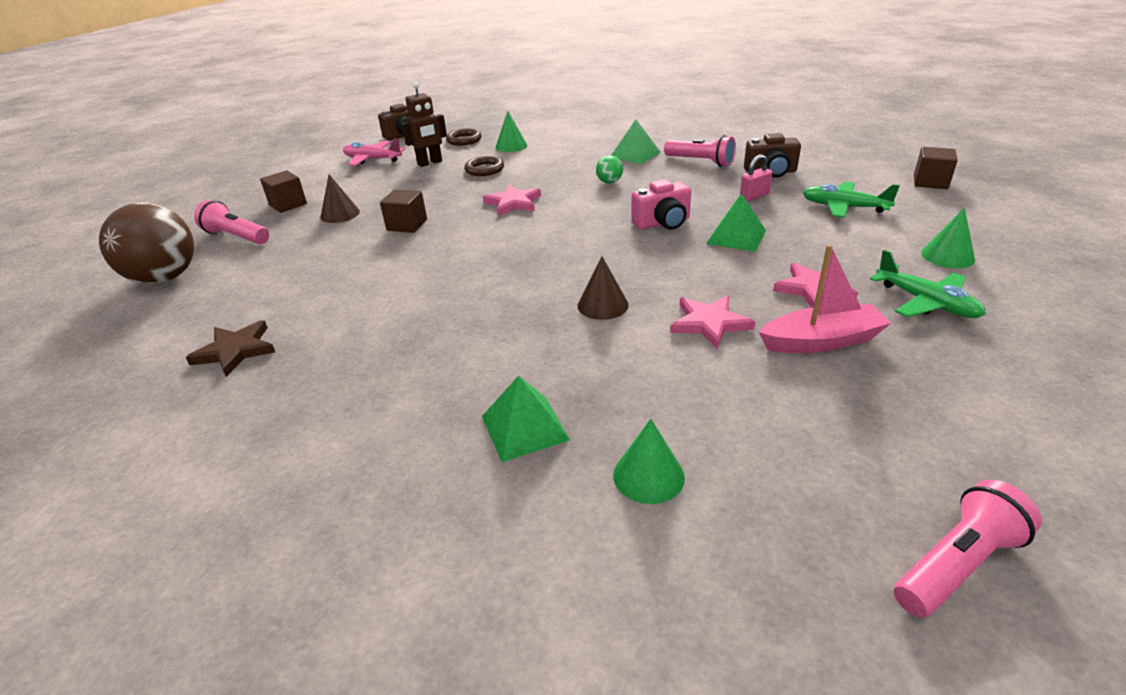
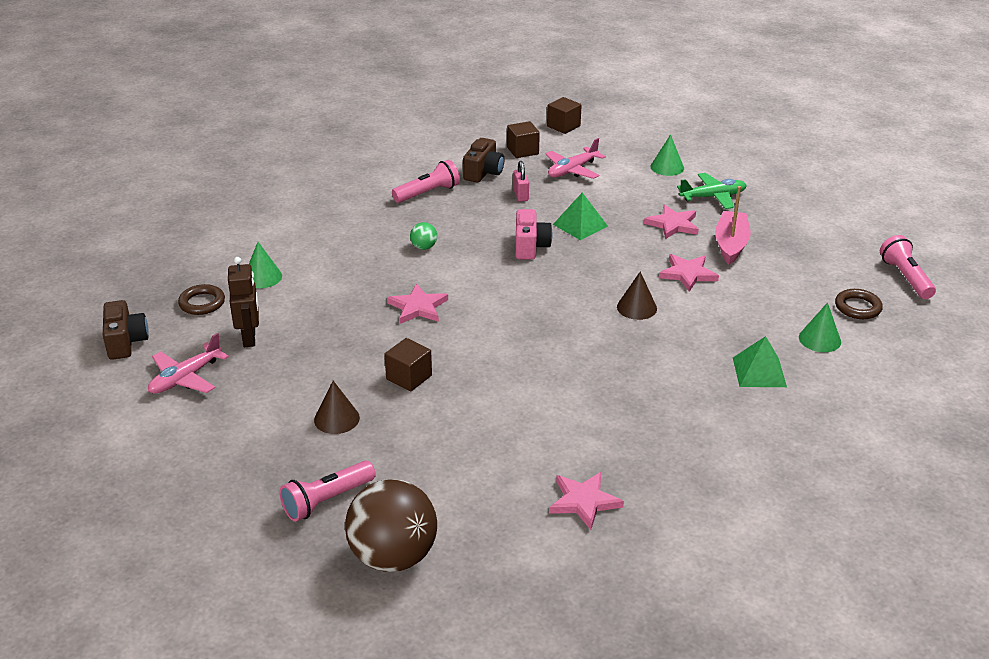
camera: 70 degrees left, 0 degrees up
(235, 350) = (583, 501): brown star -> pink star
(288, 204) = (266, 456): brown cube -> brown cube (522, 151)
(484, 169) = (313, 307): brown ring -> brown ring (857, 307)
(635, 154) = (373, 217): green pyramid -> none
(844, 207) = (572, 170): green plane -> pink plane

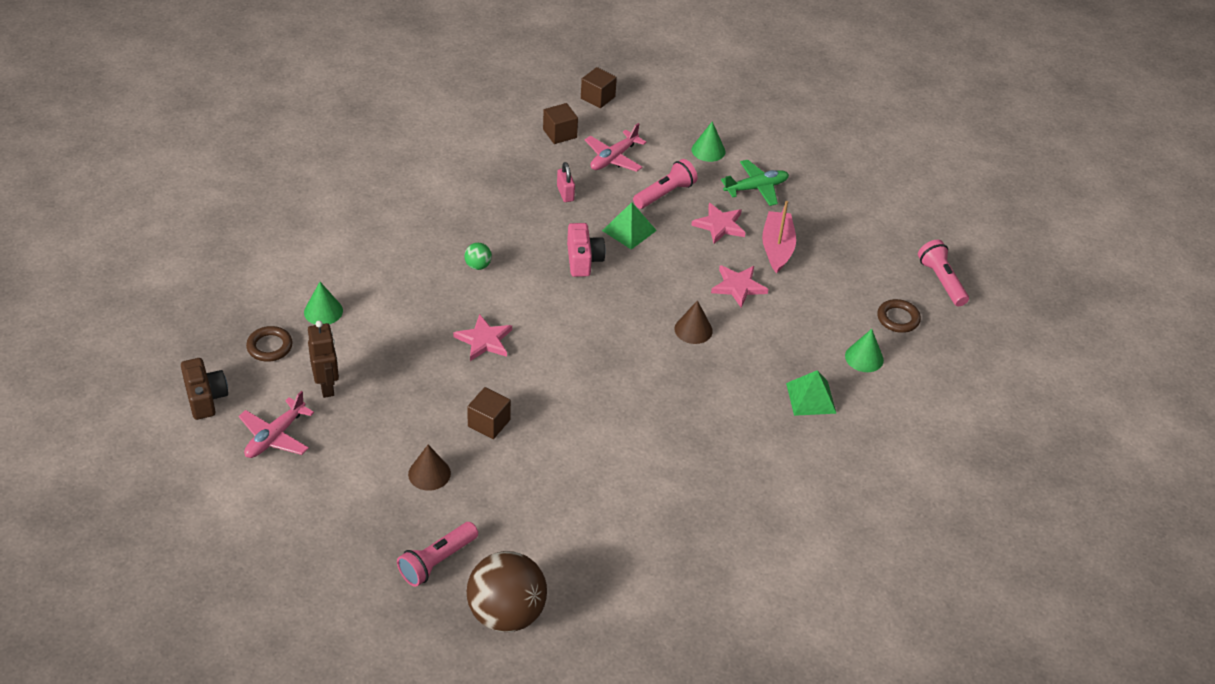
camera: 10 degrees left, 10 degrees up
(428, 193) = (471, 195): pink flashlight -> pink flashlight (665, 193)
(483, 172) = (523, 165): brown camera -> none
(583, 501) = (665, 546): pink star -> none

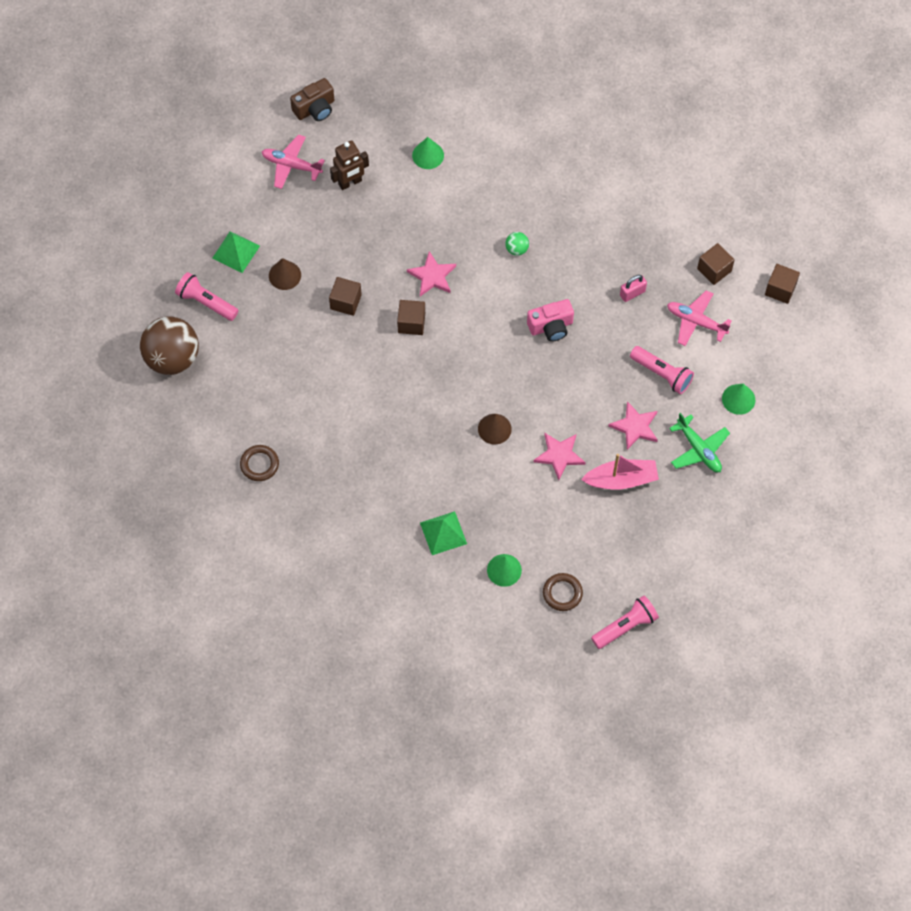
camera: 80 degrees right, 20 degrees up
(270, 346) = (379, 132): brown ring -> brown ring (259, 464)
(538, 370) = (411, 323): none -> brown cube
(629, 230) = (602, 354): green pyramid -> green pyramid (236, 252)

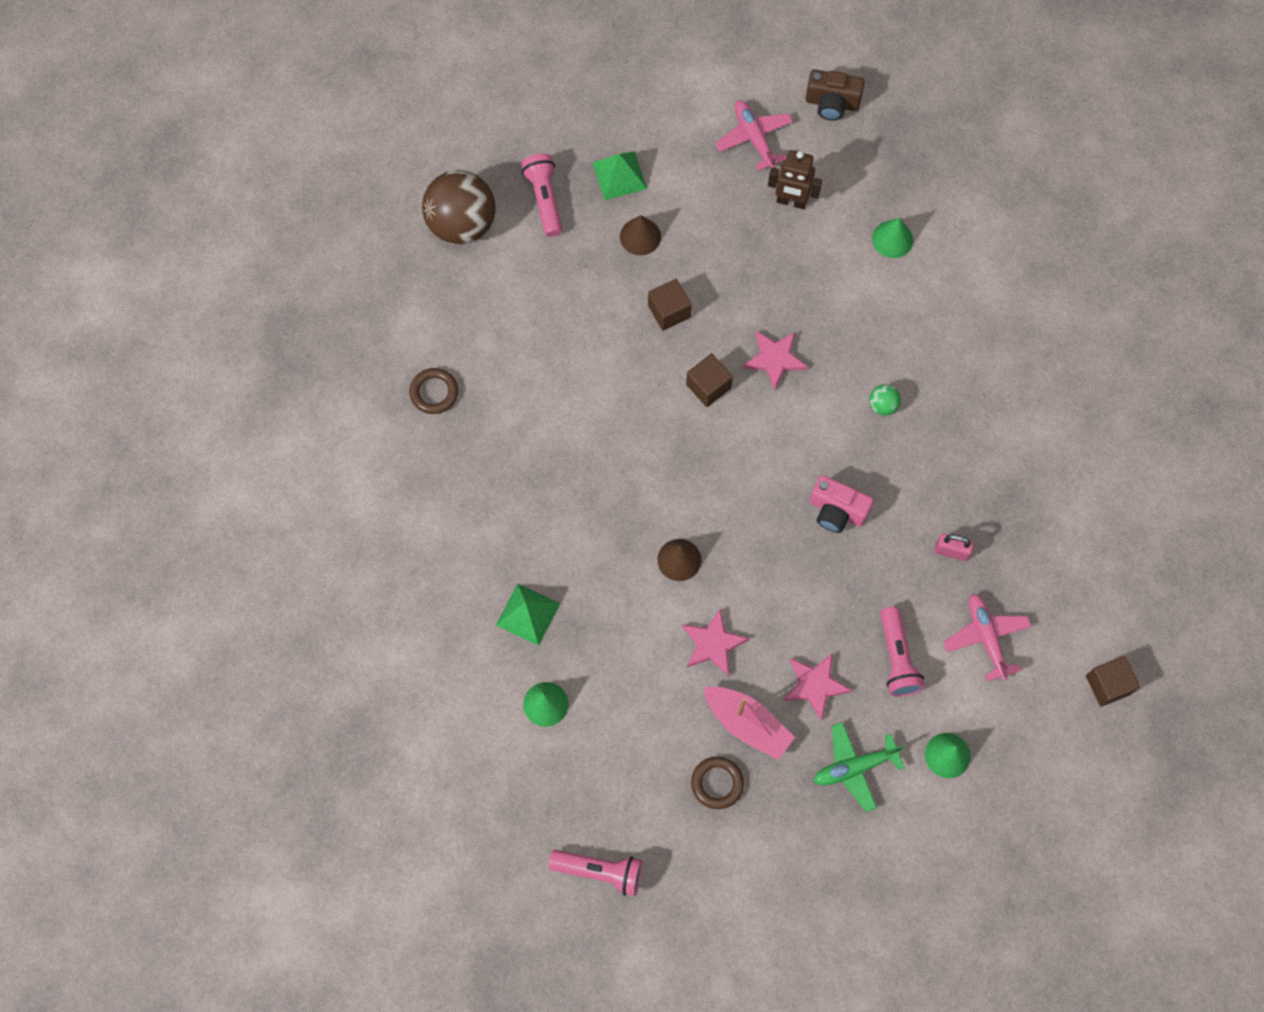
camera: 45 degrees right, 5 degrees up
(562, 593) = (575, 780): brown ring -> brown ring (717, 783)
(699, 449) = (854, 767): green plane -> green plane turned 60 degrees clockwise
(714, 270) = (1059, 603): brown cube -> none

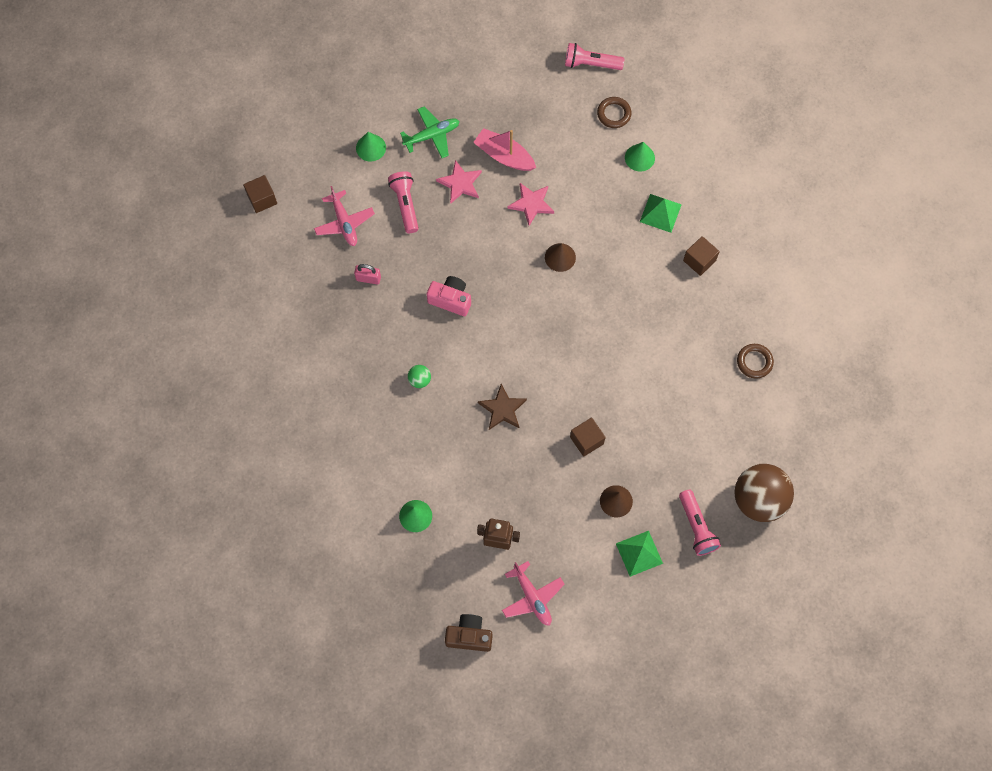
camera: 175 degrees right, 0 degrees up
(708, 386) = (551, 383): brown cube -> brown cube (699, 260)
(717, 783) = (521, 119): brown ring -> brown ring (614, 114)
(775, 359) = (502, 409): pink star -> brown star

